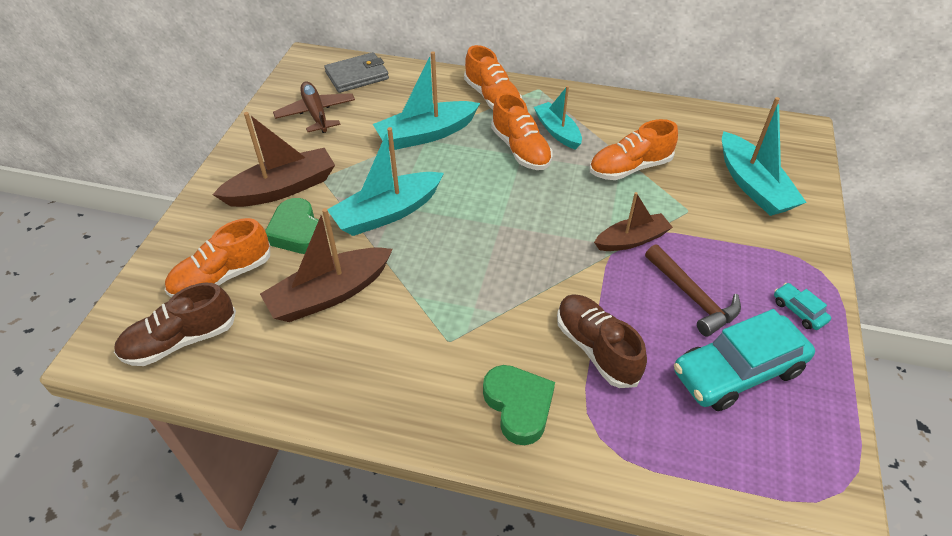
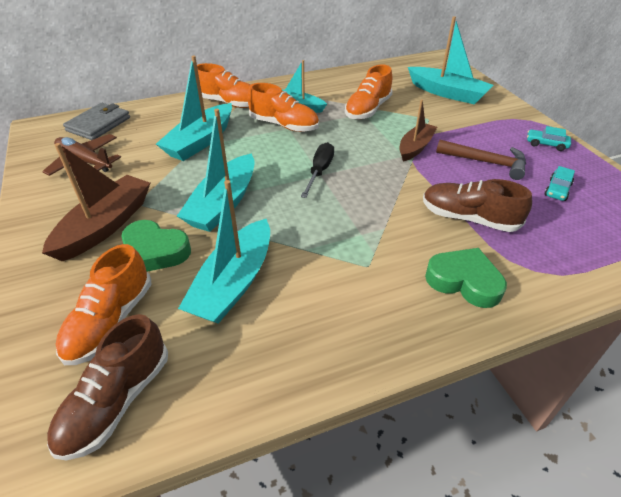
camera: 35 degrees left, 5 degrees down
(329, 294) = (234, 283): brown boat -> turquoise boat
(503, 221) = (319, 171): none -> black screwdriver
(737, 371) = (557, 190): turquoise car -> turquoise car, size x0.43

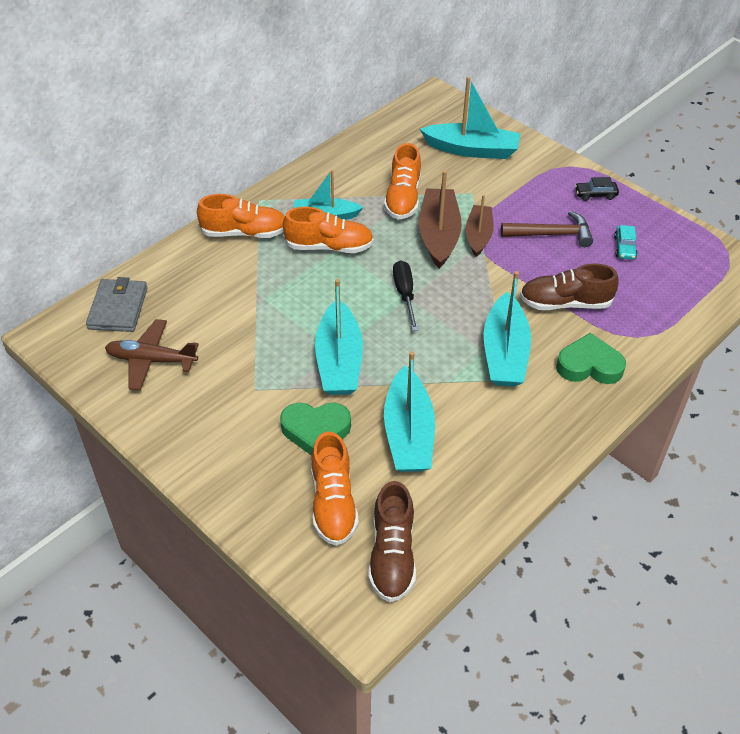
camera: 25 degrees left, 5 degrees up
(105, 226) = (245, 422): brown boat -> brown boat (439, 235)
(200, 141) = (256, 295): turquoise boat -> turquoise boat (504, 353)
(546, 144) = (595, 194): turquoise car -> black car

